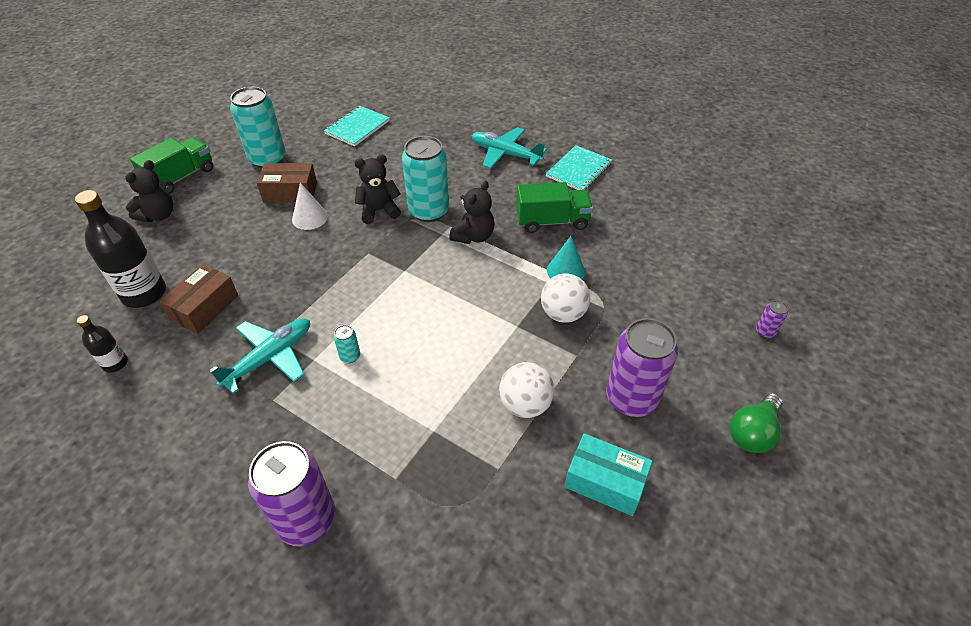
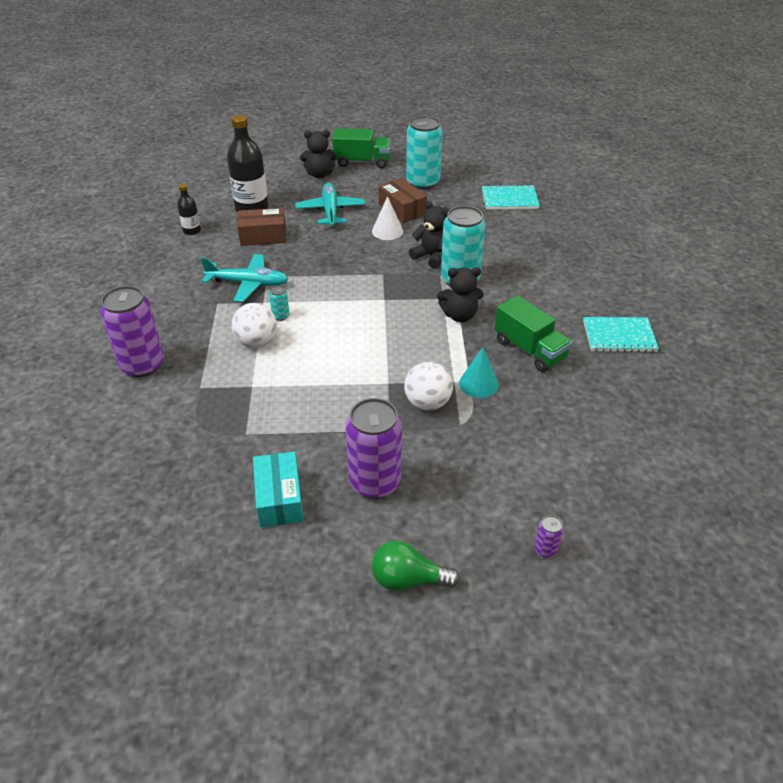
camera: 55 degrees right, 5 degrees down
(505, 154) = (581, 285): turquoise plane -> turquoise plane (330, 211)
(525, 404) = (314, 422): white ball -> white ball (257, 342)

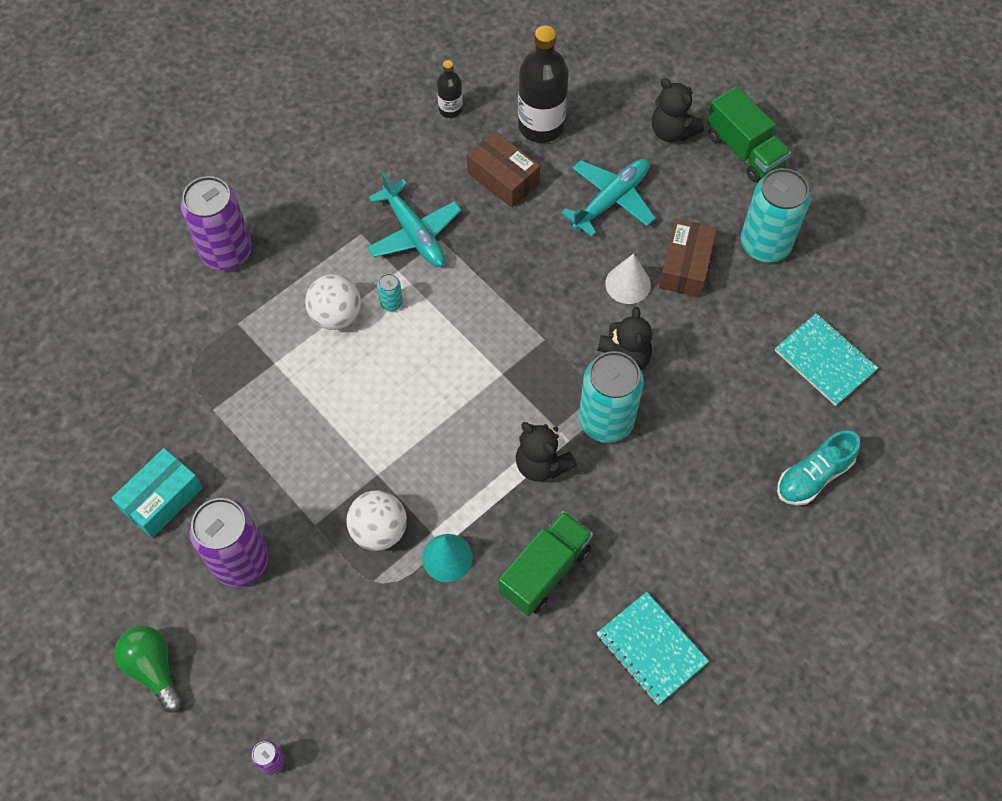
camera: 50 degrees right, 20 degrees up
(529, 350) = (544, 571): green truck -> green truck turned 150 degrees counterclockwise
(570, 234) = (813, 476): none -> turquoise shoe

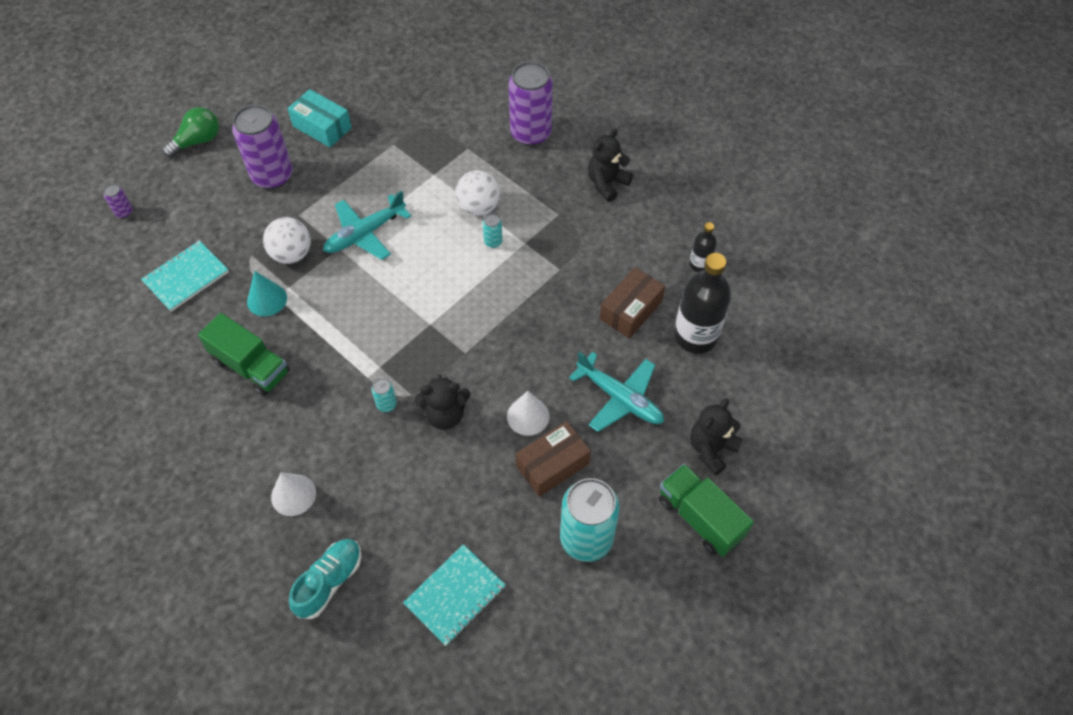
camera: 85 degrees right, 5 degrees down
(414, 233) = (563, 250): turquoise plane -> turquoise plane (365, 234)
(541, 464) = (345, 358): black teddy bear -> black teddy bear (607, 184)
(606, 421) = (386, 404): turquoise can -> turquoise can, size x0.42
(651, 649) = (177, 447): turquoise notebook -> turquoise notebook (186, 277)
(685, 266) = (552, 465): brown box -> brown box turned 45 degrees counterclockwise
(715, 516) = (293, 495): none -> white cone
(744, 150) = (700, 518): green truck -> green truck turned 90 degrees clockwise
(813, 476) = (329, 582): turquoise shoe -> turquoise shoe turned 75 degrees clockwise

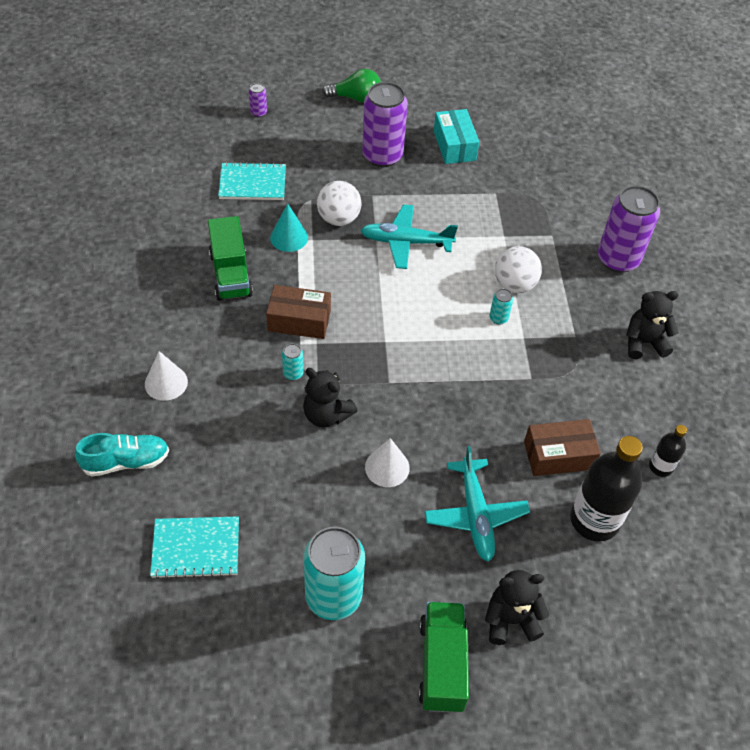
camera: 40 degrees right, 5 degrees down
(552, 465) = (367, 519): brown box -> brown box (299, 320)

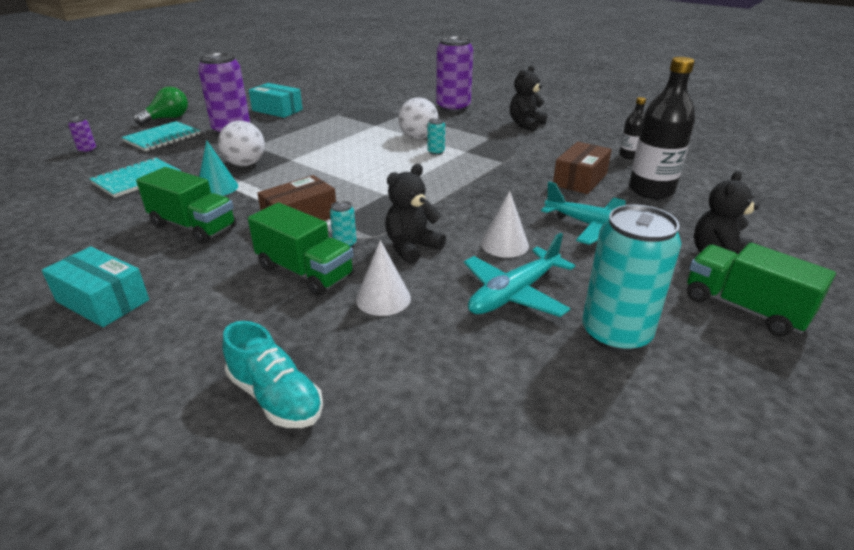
camera: 45 degrees left, 20 degrees down
(124, 310) = (103, 301): none -> turquoise box
(126, 461) = (275, 397): turquoise shoe -> turquoise shoe turned 105 degrees clockwise
(166, 382) = (231, 317): white cone -> white cone (383, 298)
(196, 548) = (460, 400): turquoise notebook -> turquoise notebook (162, 138)
(241, 379) = (305, 272): none -> green truck
(326, 415) = (412, 248): black teddy bear -> black teddy bear turned 150 degrees clockwise
(406, 242) = (316, 152): turquoise plane -> turquoise plane (514, 294)

